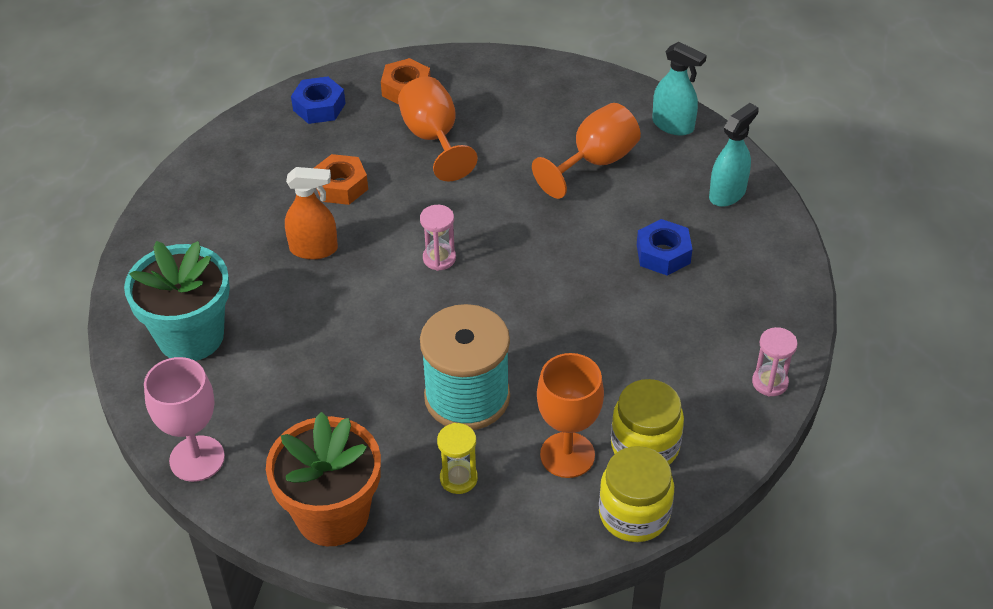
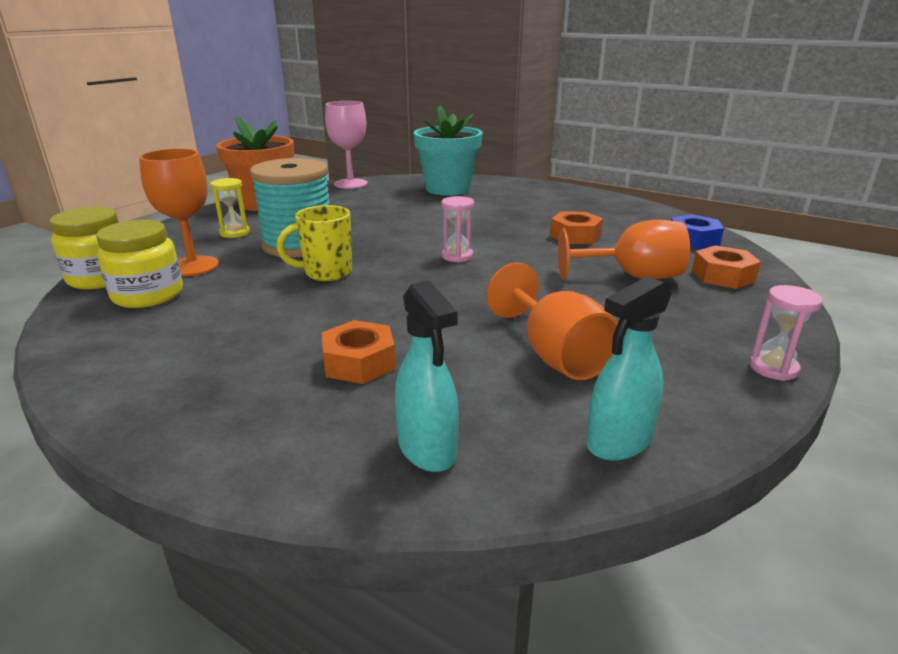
camera: 110 degrees right, 20 degrees down
(314, 249) = (503, 221): orange spray bottle -> none
(528, 339) = (326, 273): none -> yellow mug
(663, 254) = (359, 362): blue nut -> orange nut
(770, 382) = (97, 379): pink hourglass -> pink hourglass (773, 368)

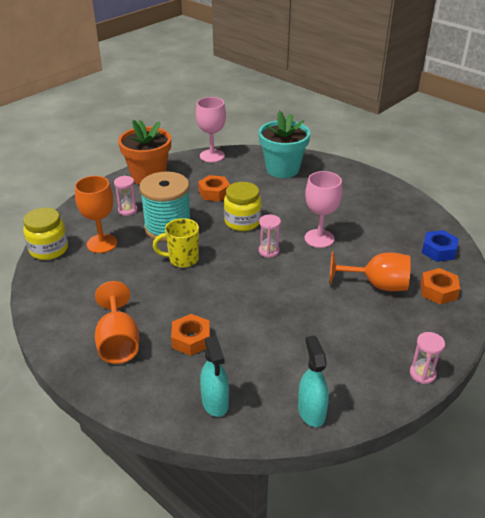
camera: 10 degrees right, 10 degrees up
(148, 295) = (76, 269): yellow jar -> yellow jar (242, 222)
(235, 233) = (127, 210): yellow hourglass -> pink hourglass
(524, 240) = (319, 238): none -> pink goblet
(555, 355) = (301, 348): orange goblet -> orange goblet (118, 342)
(575, 236) = (356, 237): orange nut -> orange nut (214, 193)
(618, 442) = (311, 411): turquoise spray bottle -> turquoise spray bottle turned 105 degrees clockwise

